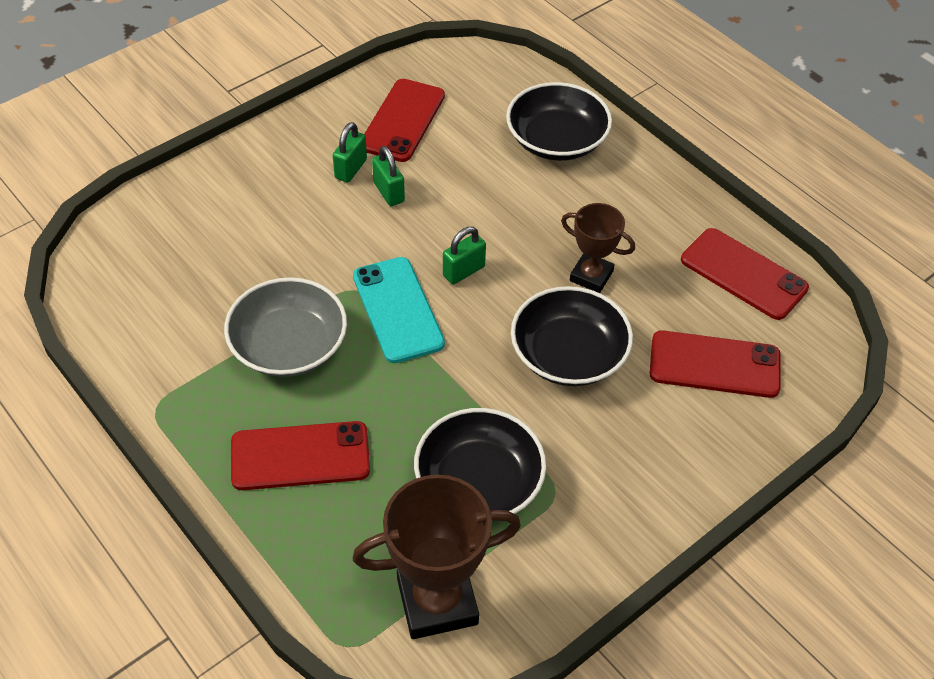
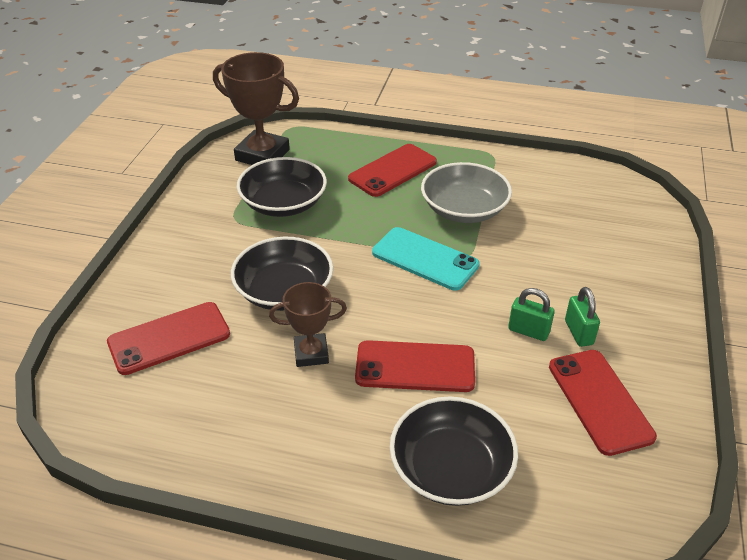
camera: 145 degrees right, 10 degrees down
(437, 601) = (262, 155): brown trophy -> brown trophy turned 75 degrees clockwise
(463, 271) = (409, 305): green padlock -> none
(743, 274) = (180, 427): red phone -> red phone (415, 367)

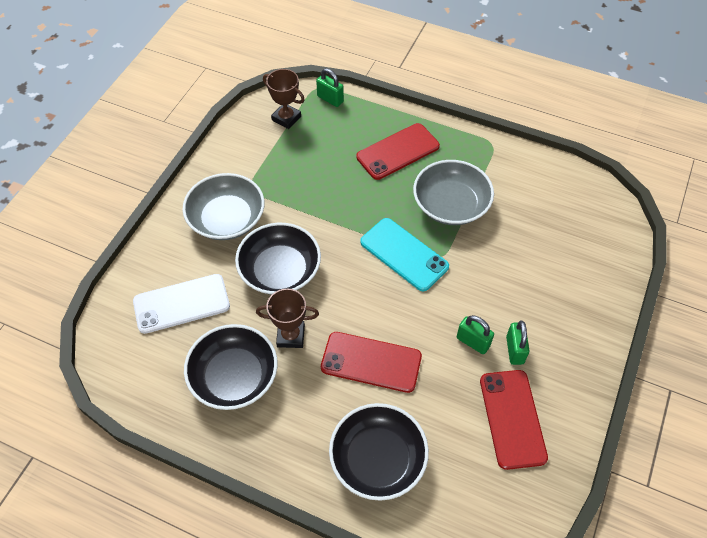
camera: 10 degrees right, 15 degrees up
(169, 338) = (181, 304): red phone -> white phone
(211, 250) = (227, 219): none -> grey bowl
(262, 155) = (286, 118): brown trophy -> brown trophy, size x0.60
(283, 203) = (295, 176): black bowl -> black bowl (234, 376)
(307, 135) = (330, 99): none -> green padlock

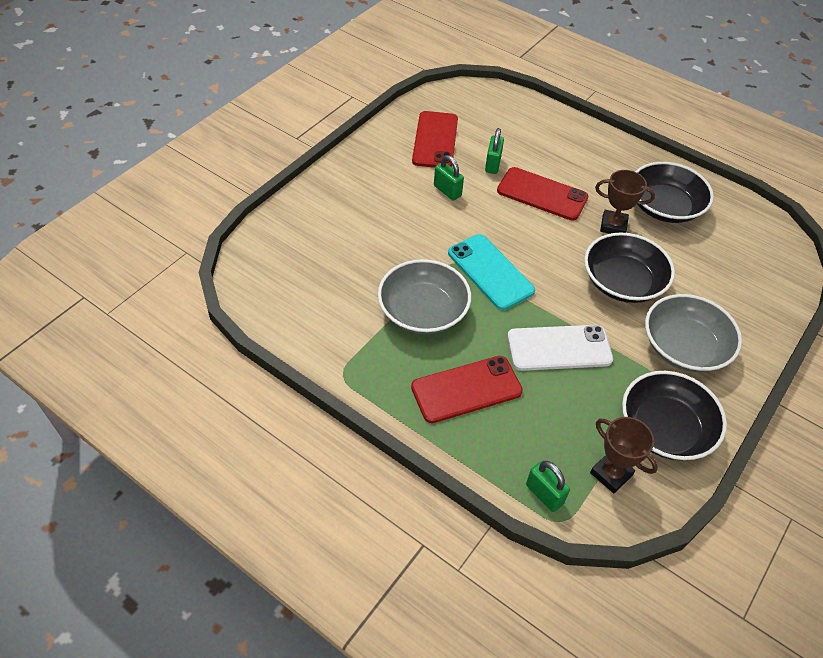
camera: 170 degrees left, 5 degrees down
(181, 304) = (722, 271): white phone -> white phone (559, 348)
(378, 459) = (548, 138): black bowl -> black bowl (665, 428)
(514, 350) = (413, 179): green padlock -> green padlock (492, 164)

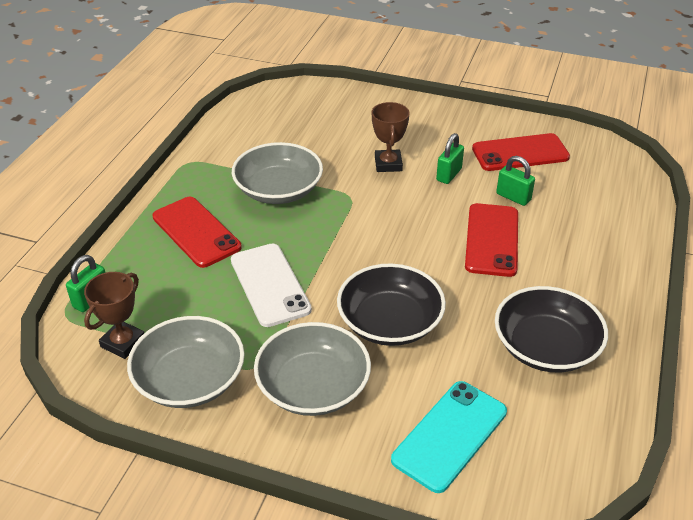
camera: 75 degrees right, 10 degrees down
(490, 272) = (351, 222): turquoise phone -> turquoise phone (449, 435)
(492, 164) = (513, 197): green padlock -> green padlock turned 45 degrees clockwise
(613, 226) = (478, 304): brown trophy -> brown trophy (388, 164)
(665, 428) = (190, 379): black bowl -> grey bowl

